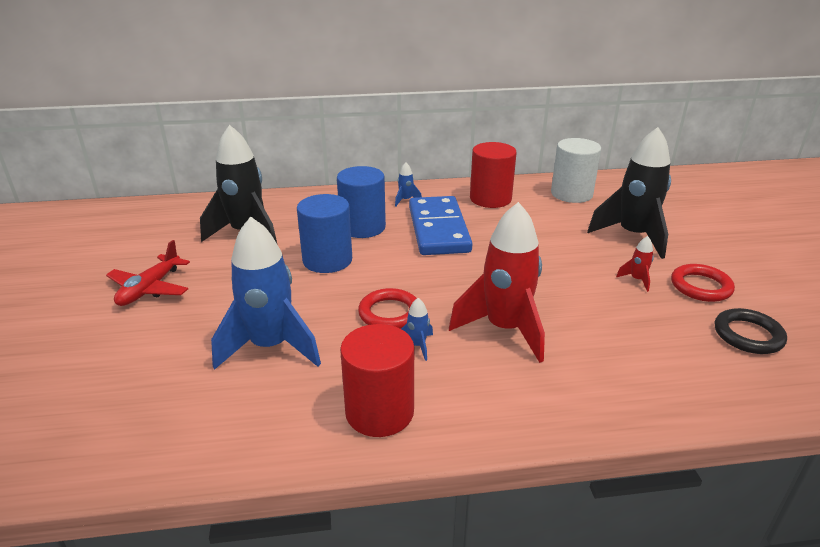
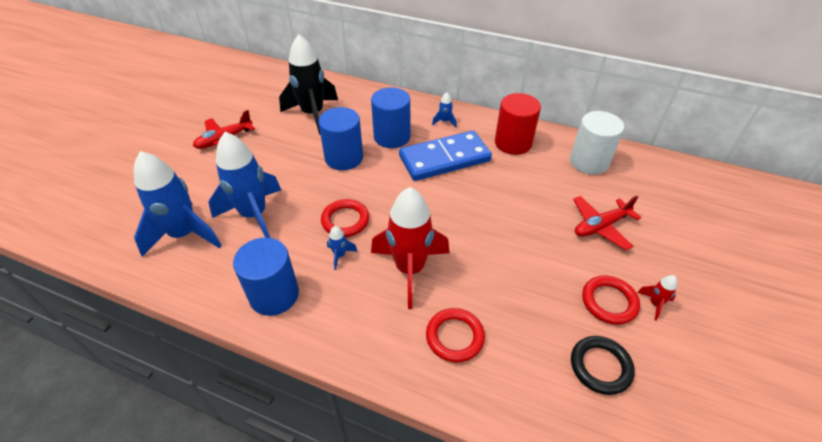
camera: 30 degrees right, 15 degrees up
(191, 400) = (184, 234): none -> blue rocket
(379, 412) = (274, 295): red cylinder -> blue cylinder
(438, 229) = (444, 159): blue domino -> blue domino turned 45 degrees clockwise
(609, 366) = (454, 337): none -> red ring
(633, 236) = (600, 226): black rocket -> red plane
(637, 280) = (558, 271): red rocket -> red rocket (654, 304)

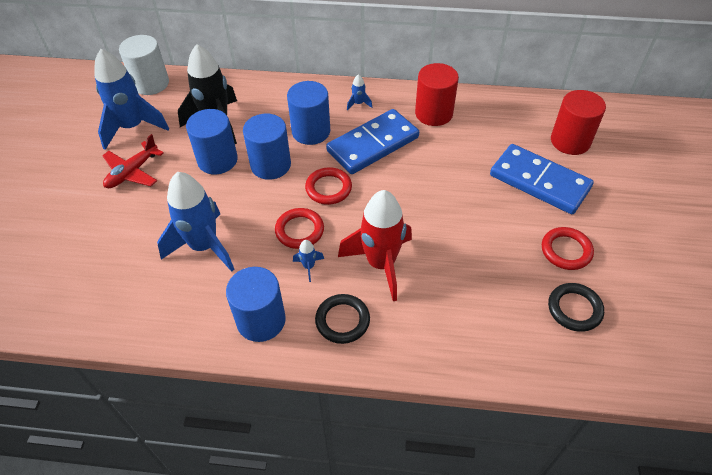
camera: 15 degrees left, 5 degrees up
(184, 234) = (140, 283): blue rocket -> blue rocket (133, 127)
(299, 144) = (217, 160): none -> blue cylinder
(350, 315) = (342, 320): none -> black ring
(454, 337) = (444, 316): red ring -> red ring (328, 188)
(589, 162) = (511, 119): white cylinder -> white cylinder (151, 83)
(600, 226) = (539, 181): red plane -> blue domino
(645, 194) = (570, 141): none -> red cylinder
(654, 304) = (604, 243): red rocket -> none

